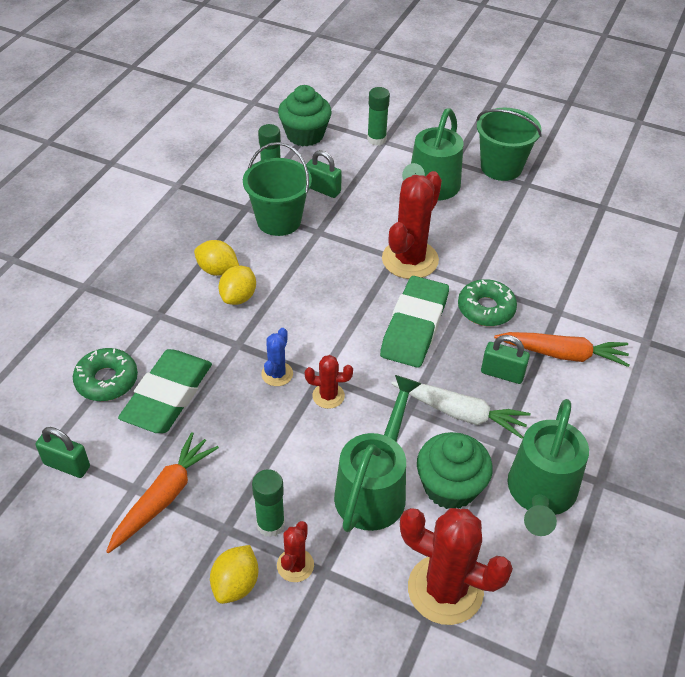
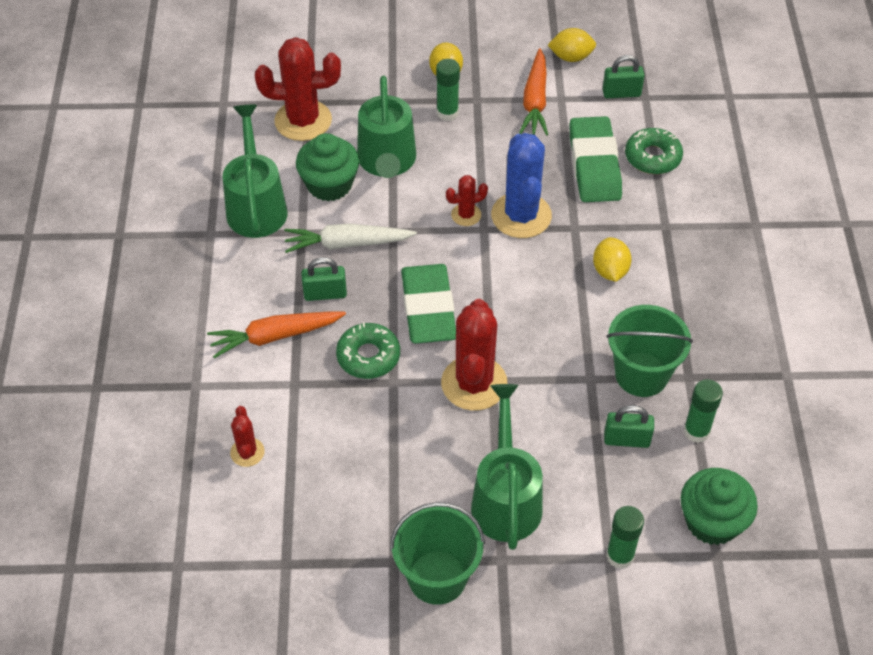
camera: 155 degrees right, 5 degrees up
(217, 270) = (653, 290): yellow lemon -> yellow lemon (571, 57)
(277, 374) = (521, 216): blue cactus -> blue cactus, size x2.01
(295, 565) = (414, 97): red cactus -> red cactus (247, 452)

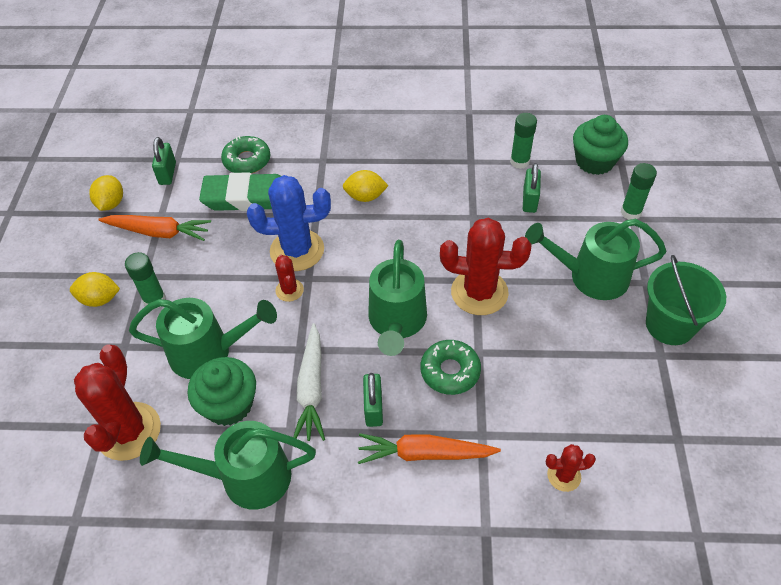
camera: 85 degrees left, 0 degrees up
(275, 336) = (424, 453): orange carrot -> orange carrot turned 105 degrees clockwise
(428, 308) = (397, 323): green eraser -> green watering can
(641, 374) = (469, 187): green bucket -> none

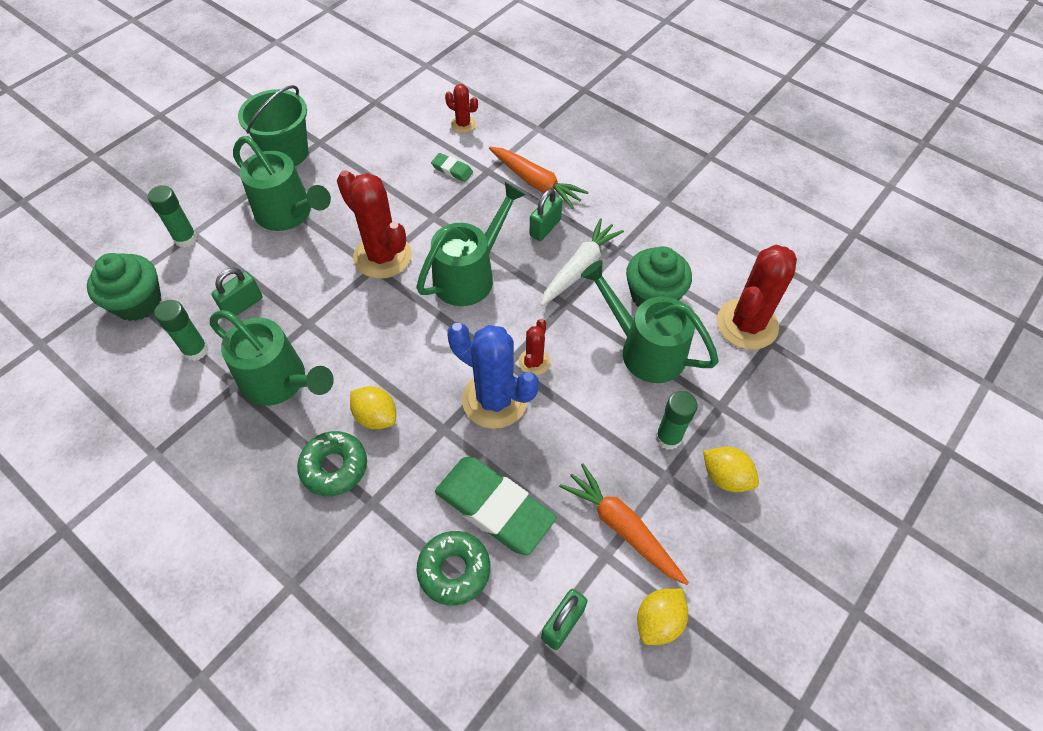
camera: 145 degrees left, 5 degrees up
(244, 477) = (671, 240): green watering can -> green watering can (281, 382)
(450, 371) = (467, 217): green donut -> green donut (334, 467)
(514, 411) = (452, 170): none -> green eraser

